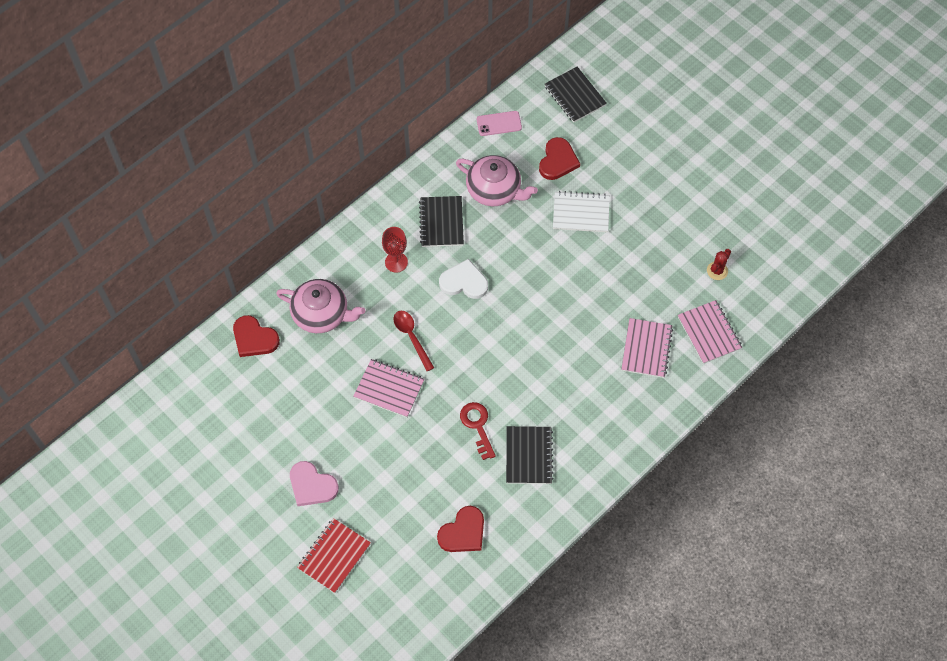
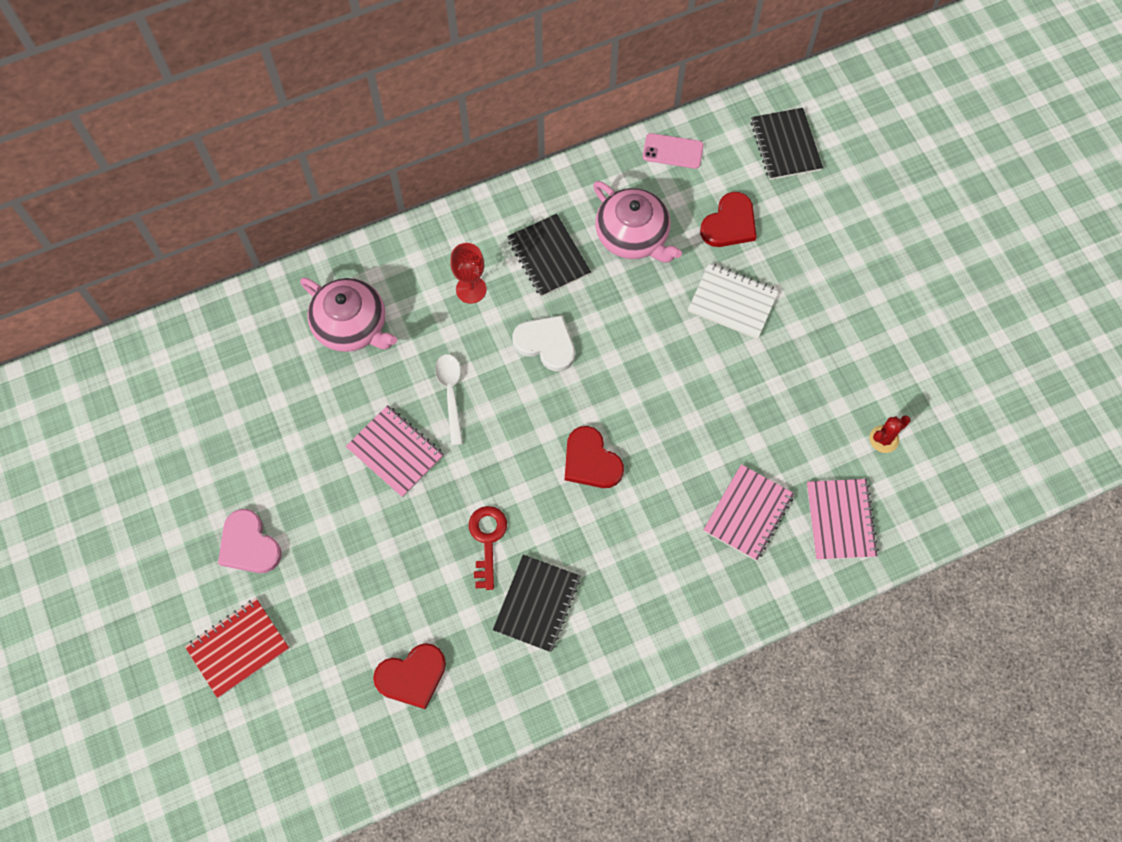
camera: 20 degrees right, 5 degrees up
(254, 338) = (257, 329): red heart -> red heart (591, 461)
(411, 337) = (451, 394): red spoon -> white spoon
(441, 222) = (548, 257): black notebook -> black notebook turned 45 degrees counterclockwise

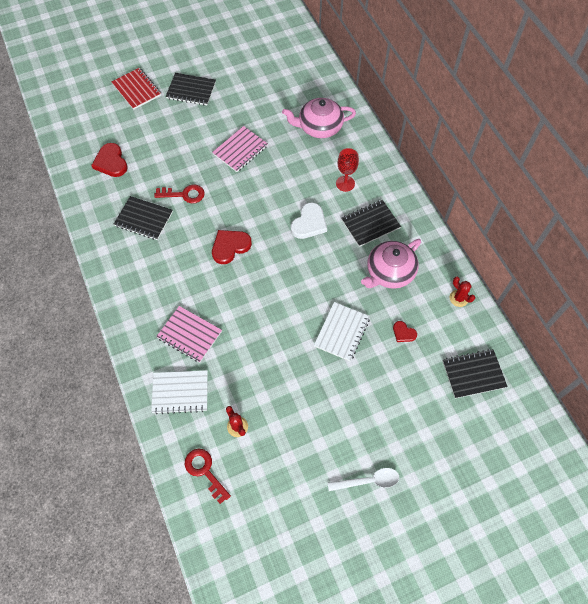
camera: 90 degrees right, 5 degrees down
(249, 545) = (191, 90): pink heart -> black notebook
(352, 325) = (319, 127): pink teapot -> pink teapot turned 45 degrees clockwise
(451, 394) = (276, 175): white spoon -> white spoon (368, 481)
(673, 151) = (458, 298): pink phone -> red cactus
(729, 223) = (403, 333): red heart -> red heart, size x0.56
(840, 520) = (180, 392): pink notebook -> white notebook
(950, 479) = (205, 471): none -> red key

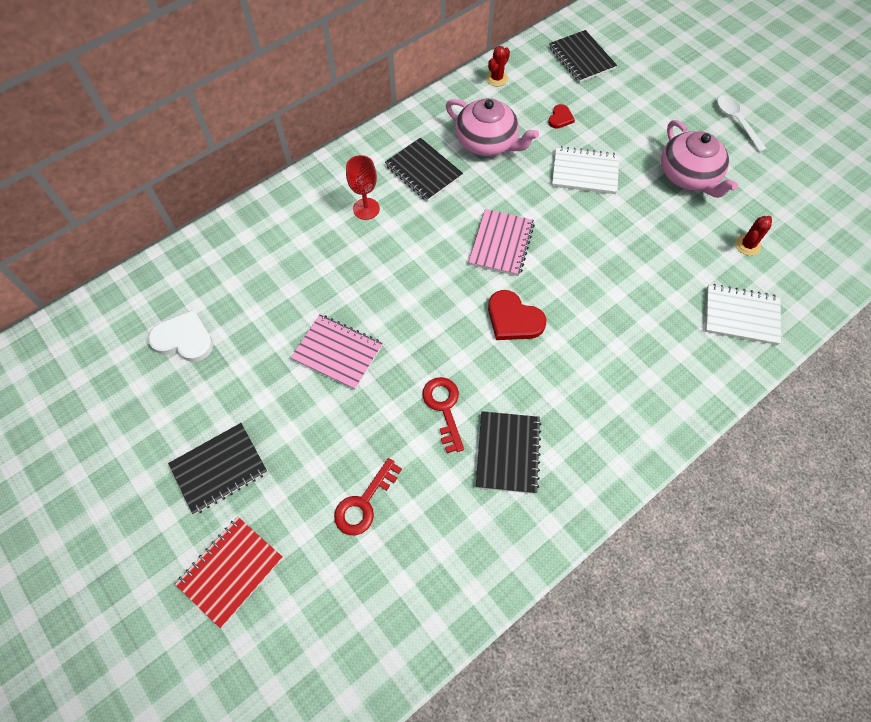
camera: 105 degrees left, 0 degrees up
(111, 162) = (411, 552): red heart -> none
(180, 392) = (741, 316): white notebook -> white notebook turned 60 degrees counterclockwise
(189, 335) = (662, 329): pink notebook -> pink notebook (501, 244)
(191, 90) = (219, 469): black notebook -> black notebook turned 60 degrees clockwise
(205, 471) = (813, 263): red key -> red key (364, 503)
(309, 223) = (443, 236): white heart -> white heart (184, 339)
(319, 127) = (270, 259): pink teapot -> pink teapot (689, 175)

